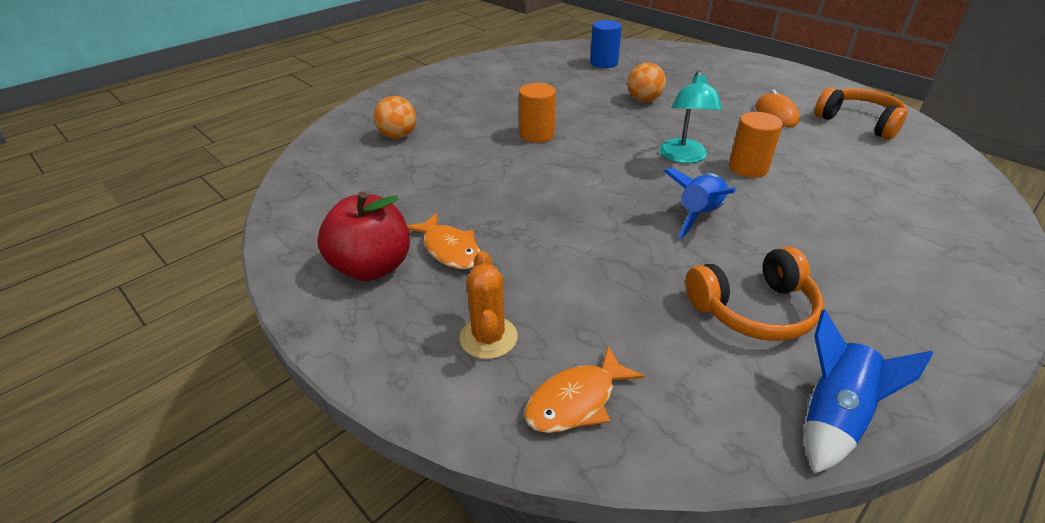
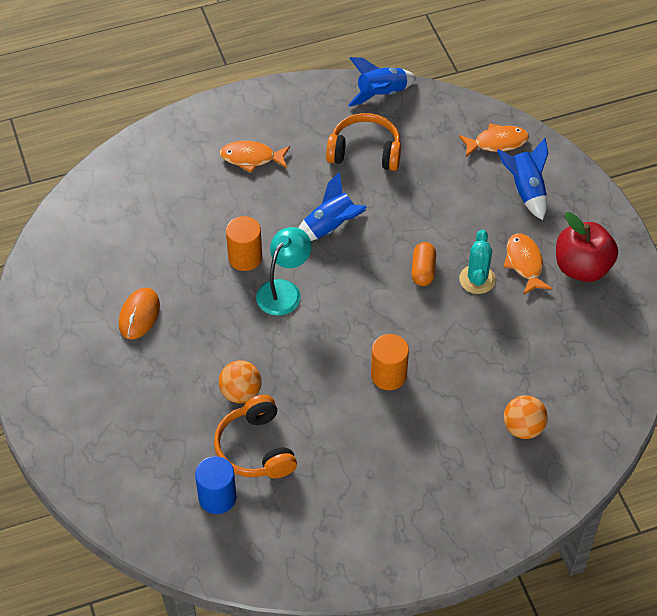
camera: 155 degrees left, 15 degrees up
(488, 337) = (526, 190): orange cactus -> blue rocket
(498, 218) = (477, 279): none -> turquoise cactus
(564, 209) = (423, 270): none -> orange capsule
(859, 122) = (82, 273): orange headphones -> orange headphones (256, 448)
(871, 251) = (251, 158): none -> orange fish

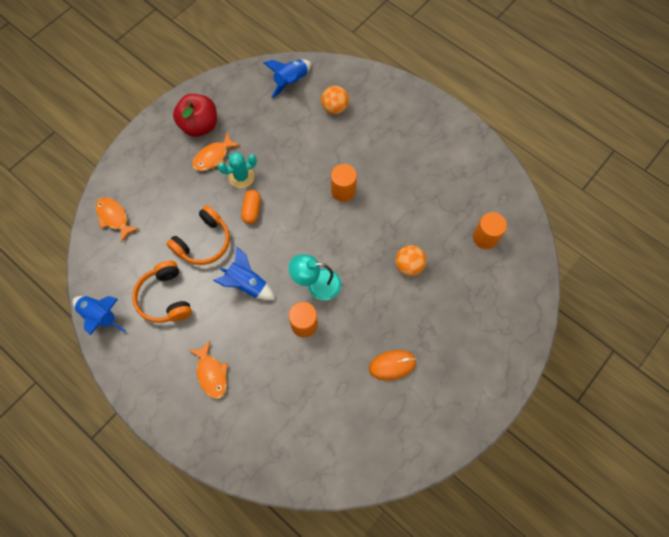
camera: 120 degrees left, 15 degrees up
(217, 497) = (485, 238): blue cylinder -> orange cylinder
(256, 448) = (440, 235): orange headphones -> orange headphones (203, 242)
(423, 270) = (252, 210): orange capsule -> orange capsule turned 60 degrees counterclockwise
(526, 190) = (150, 182): blue rocket -> blue rocket (291, 82)

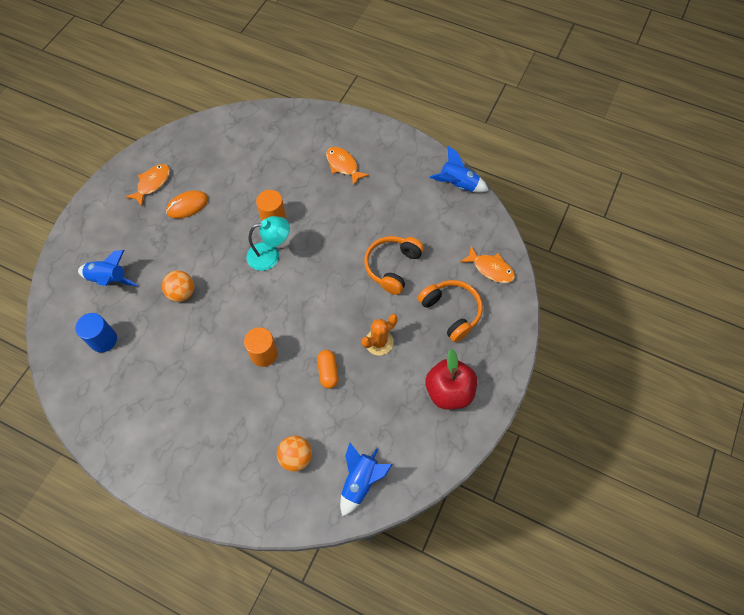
camera: 165 degrees right, 5 degrees down
(165, 298) = (408, 211): orange headphones -> orange headphones (451, 312)
(213, 157) = (418, 357): orange fish -> orange fish (152, 183)
(241, 177) = (379, 342): turquoise cactus -> orange cactus
(247, 284) = (337, 239): blue rocket -> blue rocket (109, 279)
(252, 210) = (355, 309): orange capsule -> orange capsule (328, 372)
(485, 238) = (103, 340): orange cylinder -> blue cylinder

